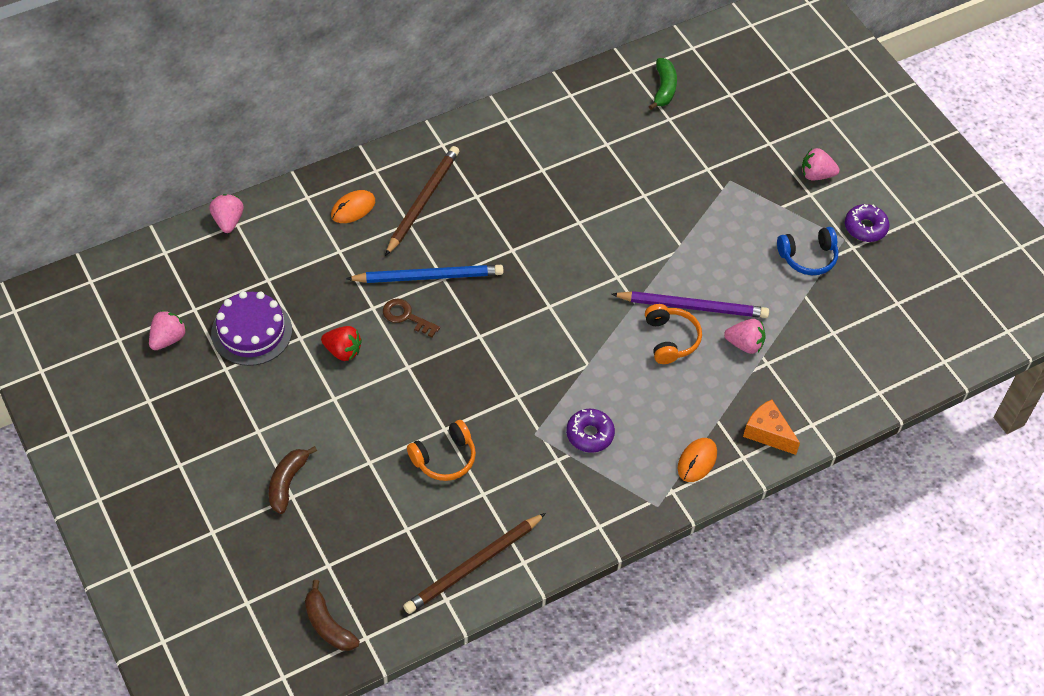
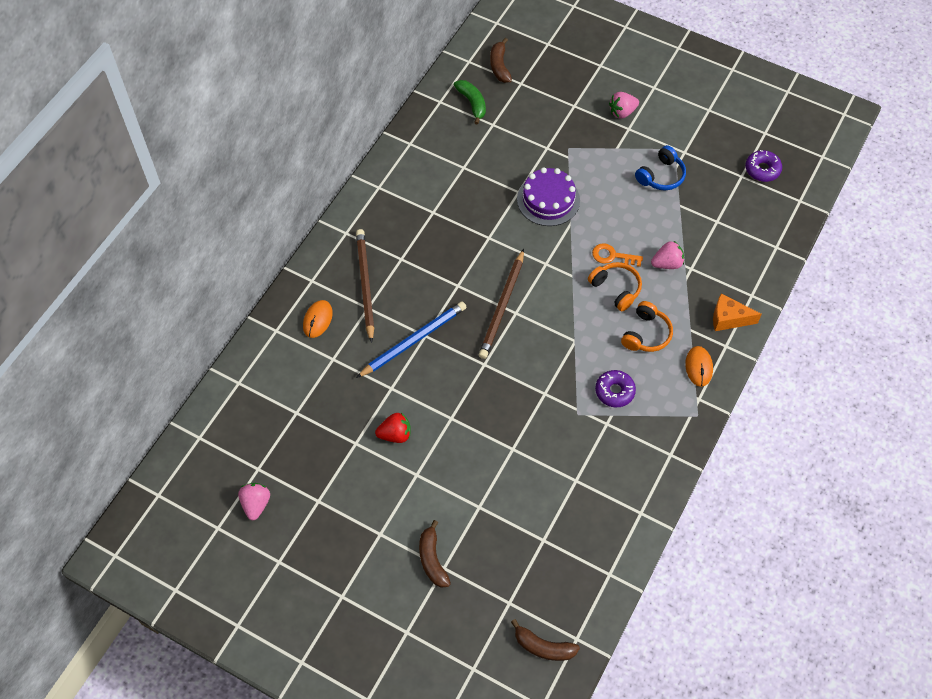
camera: 30 degrees left, 5 degrees up
(228, 221) = (230, 384): pink strawberry -> none
(251, 332) = (315, 460): purple cake -> purple cake (548, 200)
(406, 317) = (421, 380): brown key -> none
(444, 458) = (529, 470): orange headphones -> orange headphones (646, 334)
(473, 566) = (609, 537): brown pencil -> brown pencil (502, 306)
(692, 306) = (613, 256): purple pencil -> orange key
(721, 67) = (499, 66): none -> brown banana
(865, 227) = (682, 133): purple donut -> purple donut (762, 169)

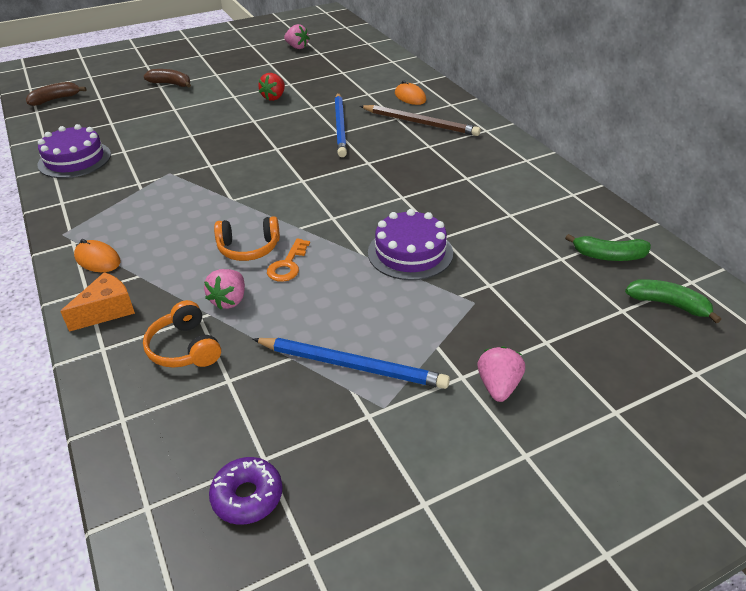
camera: 125 degrees right, 20 degrees down
(499, 66) = (668, 304): brown banana -> green banana
(502, 306) = (317, 176): brown pencil -> none
(613, 256) = (288, 264): orange key -> orange key turned 150 degrees clockwise
(614, 391) = (156, 199): purple donut -> none
(617, 507) = (75, 159): none -> purple cake
(646, 334) = (177, 243): orange headphones -> orange headphones (185, 348)
(661, 176) = (352, 365): blue headphones -> blue pencil

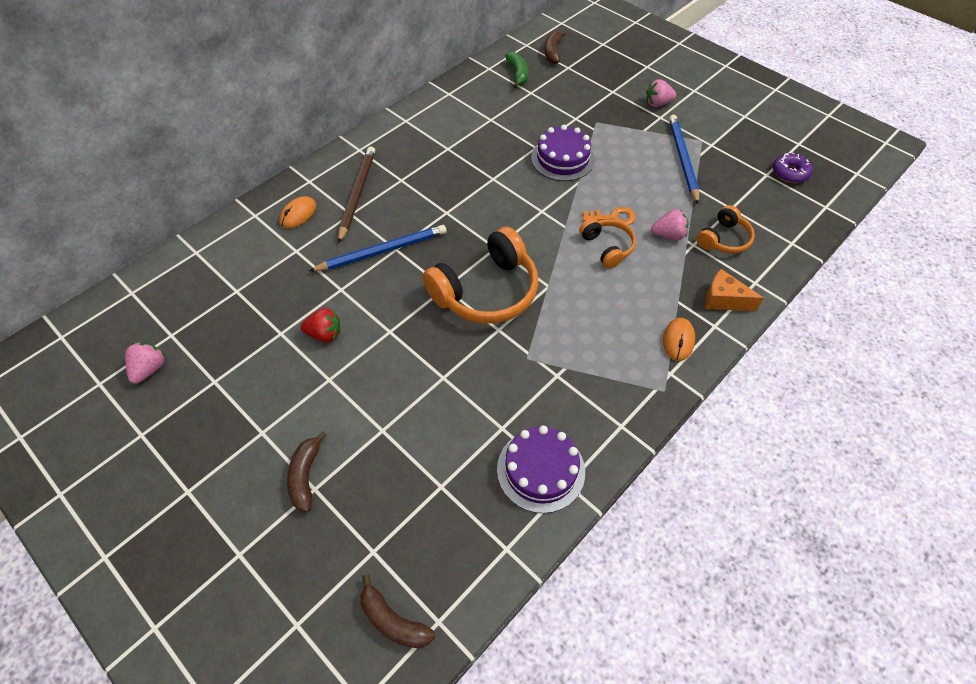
camera: 110 degrees left, 15 degrees up
(254, 166) = (486, 291): none -> orange headphones
(668, 304) = (553, 52): green banana -> brown banana

